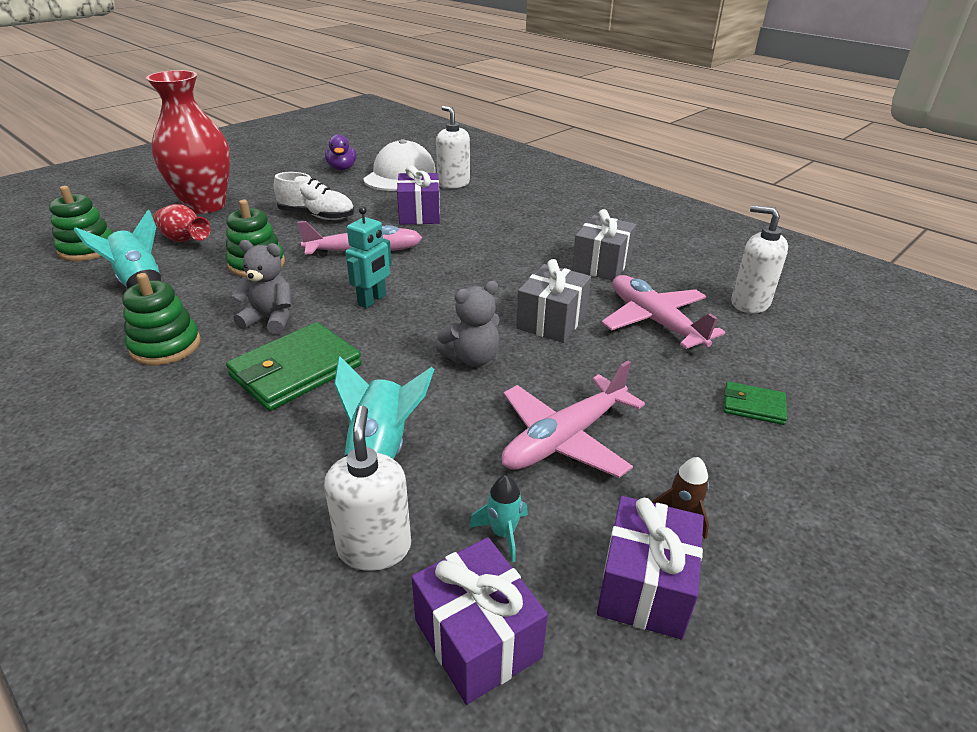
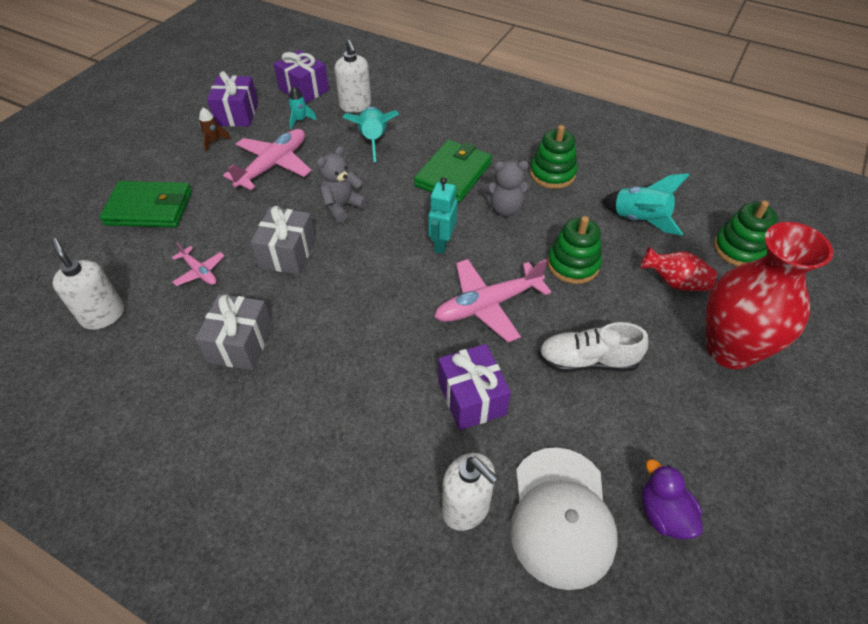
camera: 165 degrees right, 15 degrees up
(655, 321) = (199, 271): pink plane -> pink plane, size x0.53
(749, 303) = (103, 315): white soap dispenser -> white soap dispenser turned 150 degrees counterclockwise
(753, 406) = (149, 208): green wallet -> green wallet, size x1.94

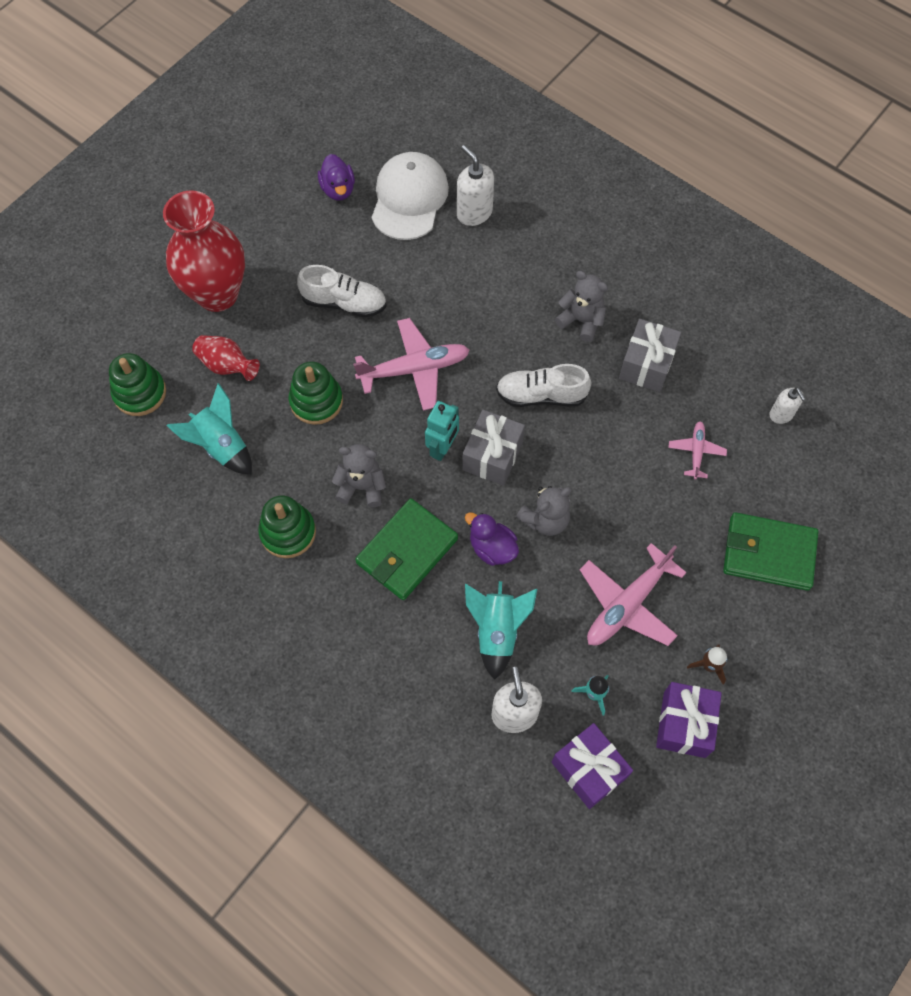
camera: 170 degrees left, 15 degrees up
(103, 315) = (781, 415): white soap dispenser -> white soap dispenser, size x0.63
(199, 271) = (696, 452): pink plane -> pink plane turned 45 degrees clockwise
(287, 253) = (606, 462): grey gift -> grey gift (492, 456)
(313, 381) = (581, 321): none -> grey teddy bear
(353, 299) = (541, 395): none -> white shoe
(384, 184) = (492, 548): none -> purple duck
(471, 398) = (451, 287): purple gift -> none

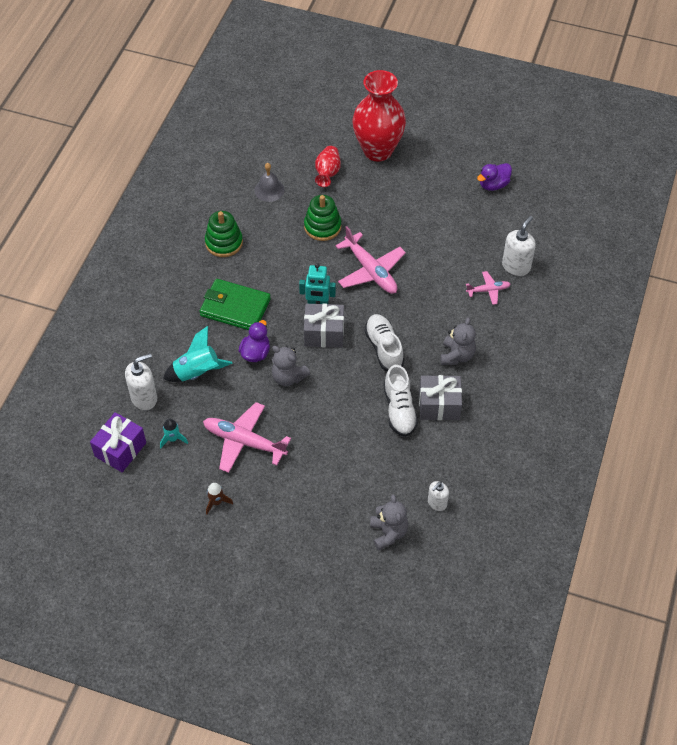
camera: 70 degrees right, 10 degrees down
(140, 393) = (288, 138): green stacking toy -> none
(221, 446) = (269, 190): turquoise rocket -> grey bell
(344, 303) = (404, 217): white shoe -> white shoe (399, 409)
(362, 487) = (271, 270): grey teddy bear -> grey teddy bear (388, 533)
(409, 198) = (507, 226): white cap -> none
(684, 724) = (169, 497): purple gift -> none
(696, 452) = (380, 454): pink plane -> pink plane (488, 290)
(768, 553) = (317, 520): green wallet -> none

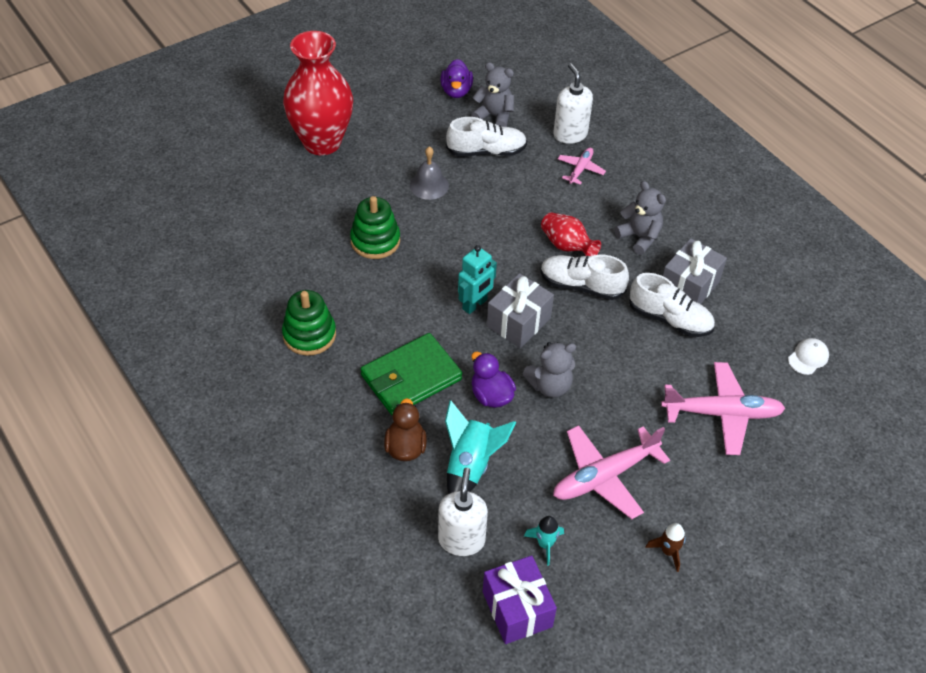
camera: 55 degrees left, 5 degrees down
(184, 335) = (405, 447): none -> brown duck
(269, 190) = (278, 254): grey bell -> grey bell (429, 185)
(327, 173) = (308, 196): red vase -> red vase (567, 246)
(370, 270) = (472, 238): pink plane -> pink plane (721, 413)
(388, 533) = (817, 418): grey teddy bear -> grey teddy bear (494, 116)
(437, 503) = (808, 357): white soap dispenser -> white cap
(453, 233) = (486, 151): none -> white shoe

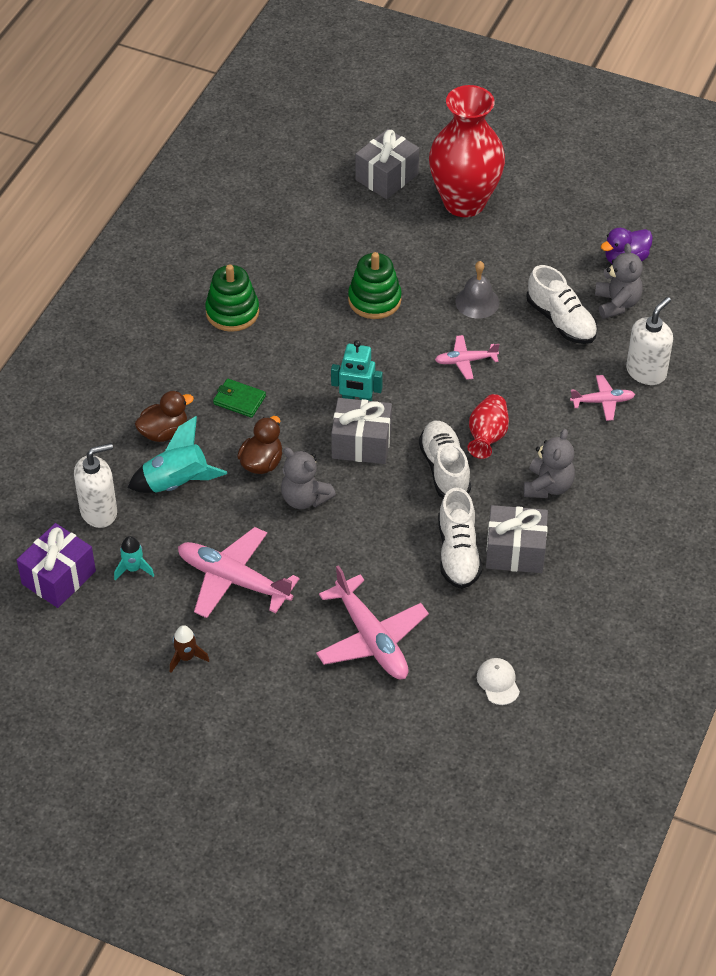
camera: 60 degrees right, 0 degrees up
(252, 170) = (386, 177): none -> grey gift
(411, 377) = (239, 400): green wallet -> green wallet, size x0.52
(482, 220) = (466, 361): none -> pink plane
(491, 395) = (262, 463): purple duck -> brown duck
(808, 357) = (498, 682): white cap -> white cap turned 120 degrees counterclockwise

